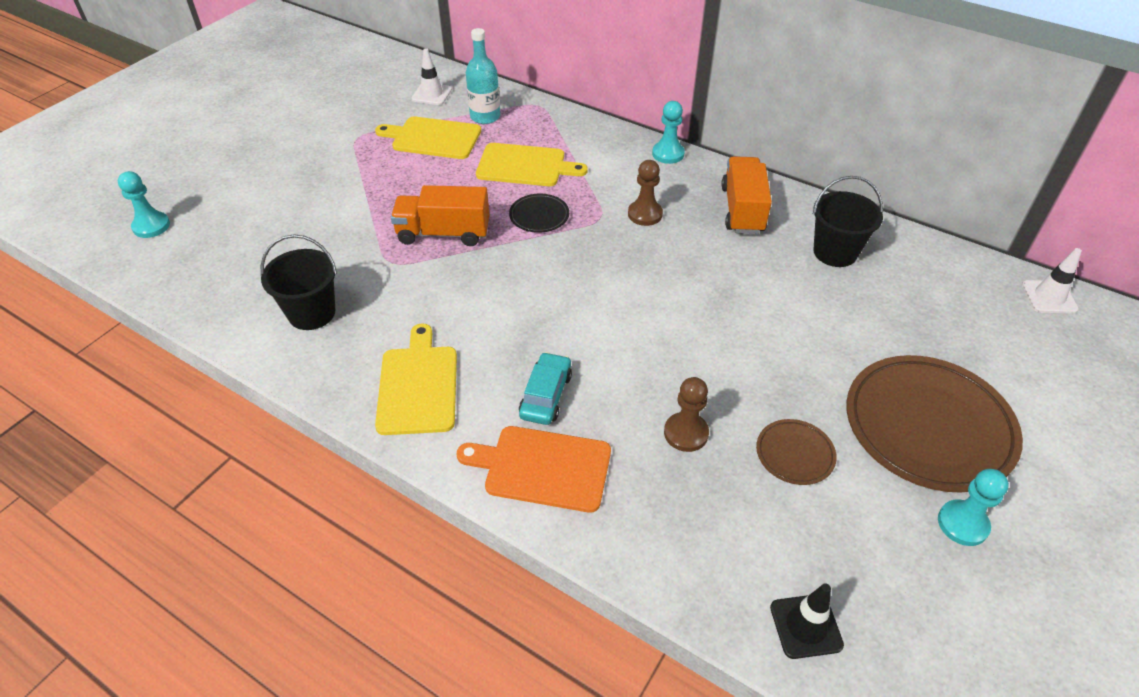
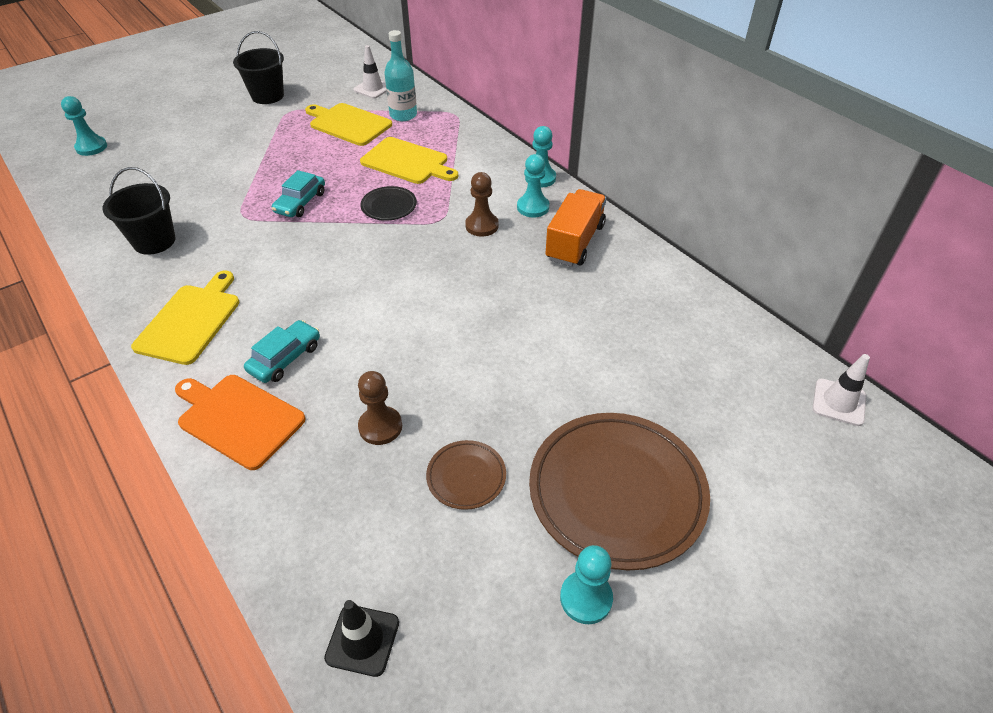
camera: 20 degrees right, 0 degrees up
(443, 233) = (300, 202): orange truck -> turquoise car
(680, 184) = (533, 207): none -> turquoise pawn
(835, 252) = (638, 302): black bucket -> black bucket (267, 96)

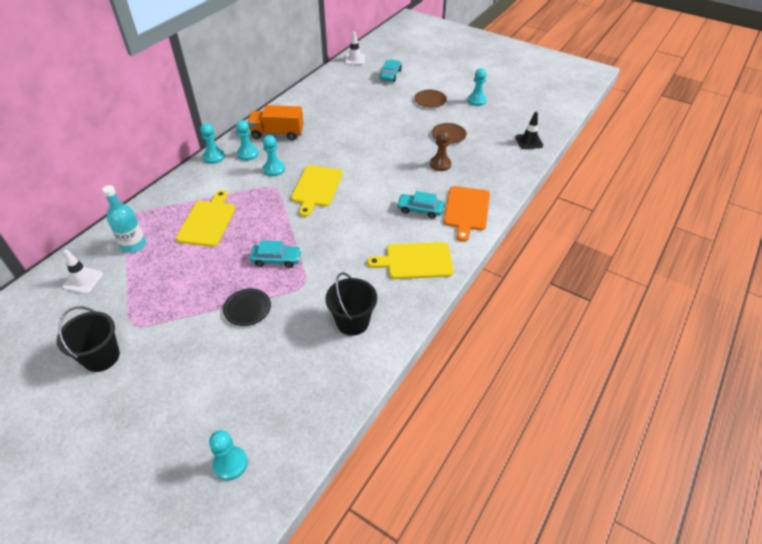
camera: 110 degrees left, 0 degrees up
(348, 124) = (153, 274): yellow cutting board -> yellow cutting board (316, 188)
(389, 206) = (266, 214): black plate -> black plate (247, 309)
(482, 226) = (274, 169): brown pawn -> turquoise pawn
(616, 492) = (430, 100): brown plate -> brown plate, size x0.46
(753, 450) = (390, 75): none -> turquoise car

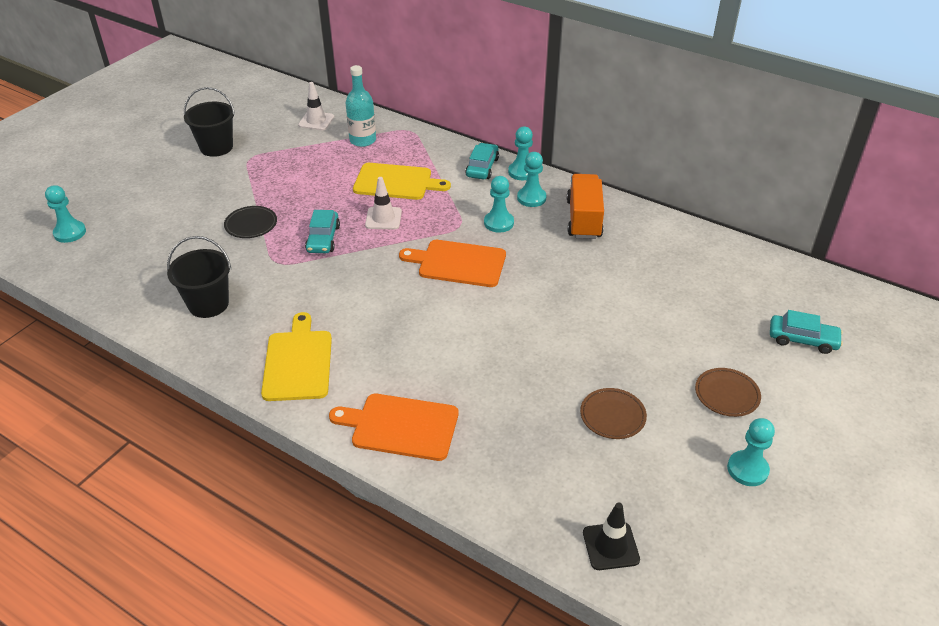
camera: 90 degrees right, 5 degrees down
(316, 188) = (458, 263): yellow cutting board -> orange cutting board
(355, 59) = (841, 291): white traffic cone -> white traffic cone (383, 218)
(420, 209) = (406, 370): turquoise car -> turquoise car (482, 167)
(440, 164) = (522, 399): brown pawn -> none

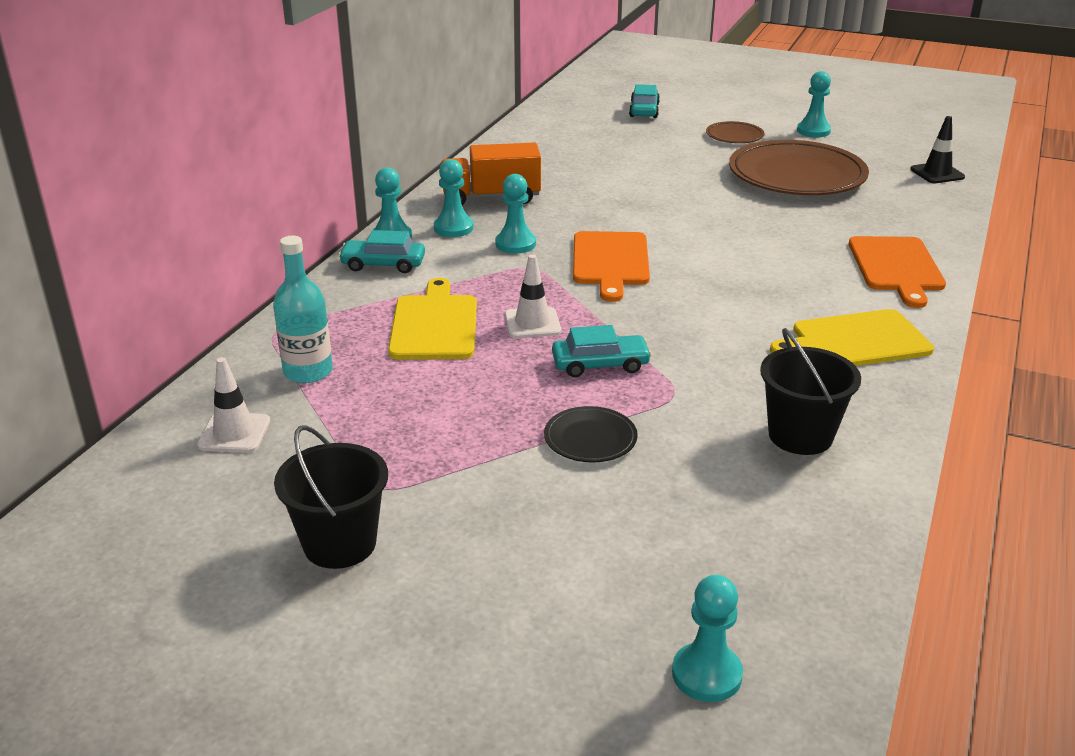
camera: 100 degrees left, 10 degrees down
(612, 416) = (796, 176): brown plate -> brown plate, size x2.18

